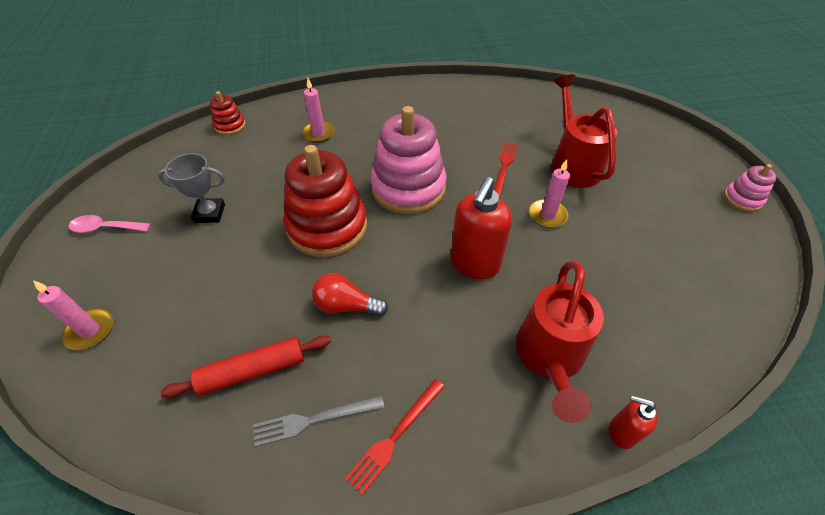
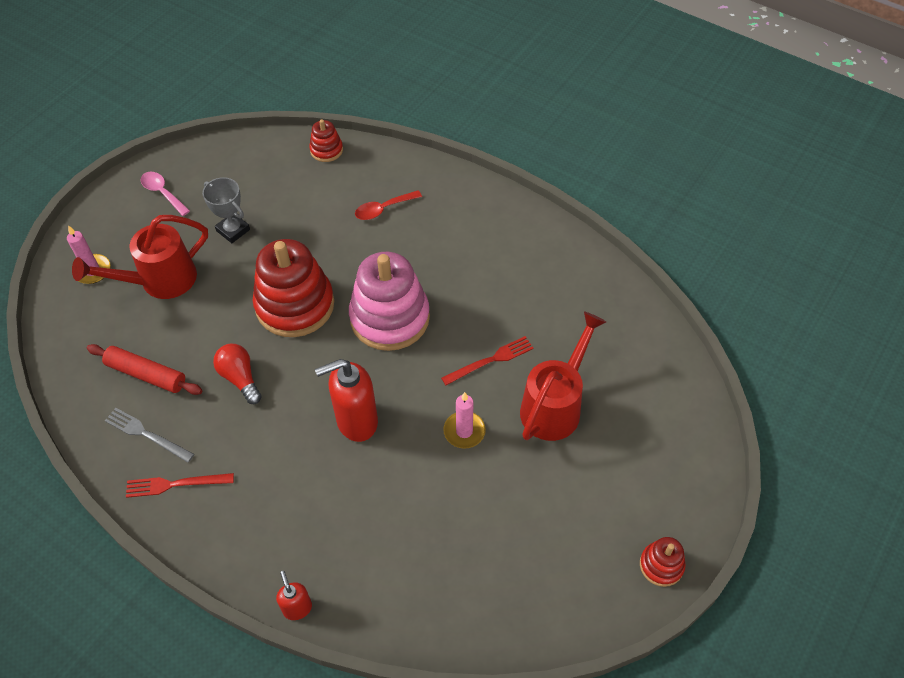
camera: 45 degrees right, 5 degrees up
(318, 134) = (383, 209): pink candle -> red spoon
(549, 358) = (317, 527): red watering can -> red watering can (160, 281)
(742, 199) = (661, 565): pink stacking toy -> red stacking toy

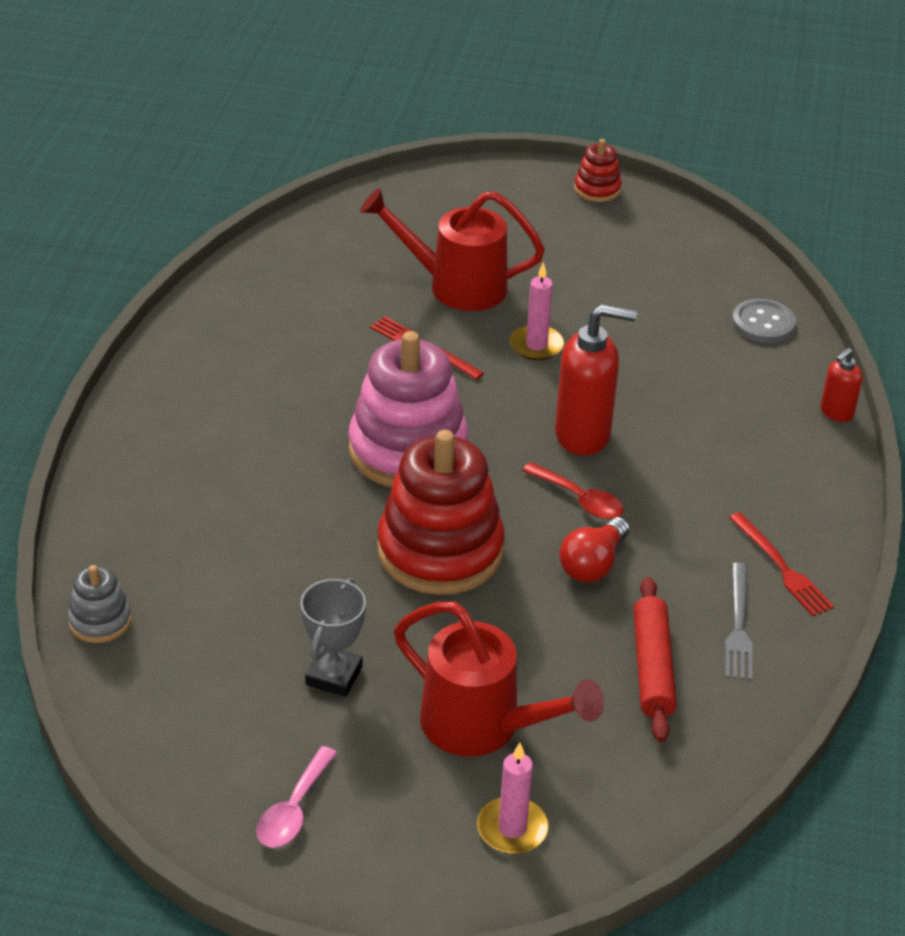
camera: 115 degrees left, 15 degrees down
(326, 150) = (100, 621): red stacking toy -> grey stacking toy
(356, 421) = (583, 435): red soap dispenser -> red soap dispenser turned 45 degrees counterclockwise
(383, 209) = (208, 513): red spoon -> red spoon (579, 499)
(425, 611) = (763, 323): none -> grey button

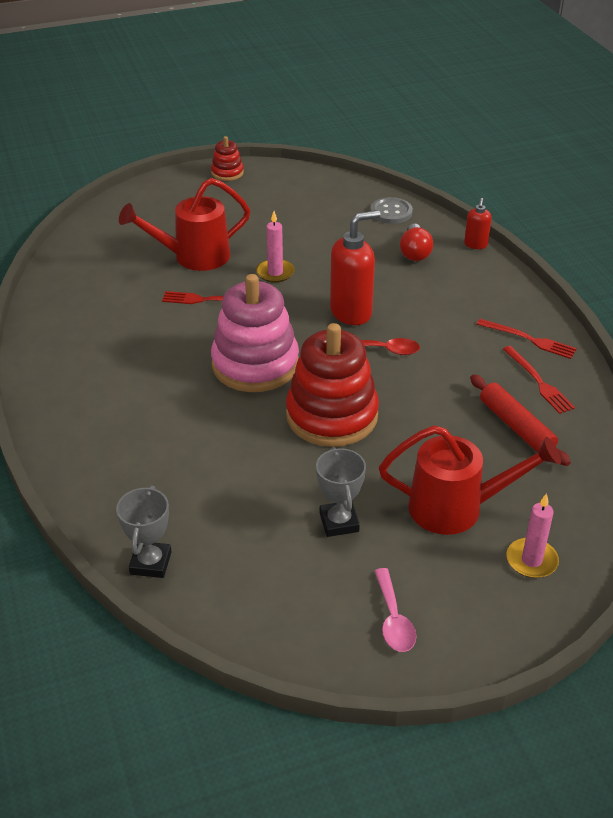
camera: 30 degrees left, 0 degrees up
(100, 621) = (150, 563): grey stacking toy -> grey trophy
(593, 564) = (427, 383): red light bulb -> red light bulb (415, 252)
(738, 626) = (538, 382): grey fork -> red fork

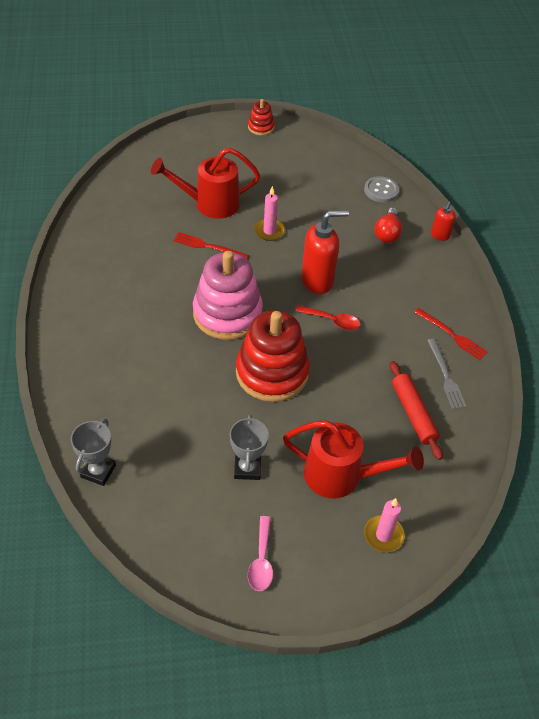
camera: 10 degrees right, 10 degrees up
(538, 382) = (445, 376): red fork -> grey fork

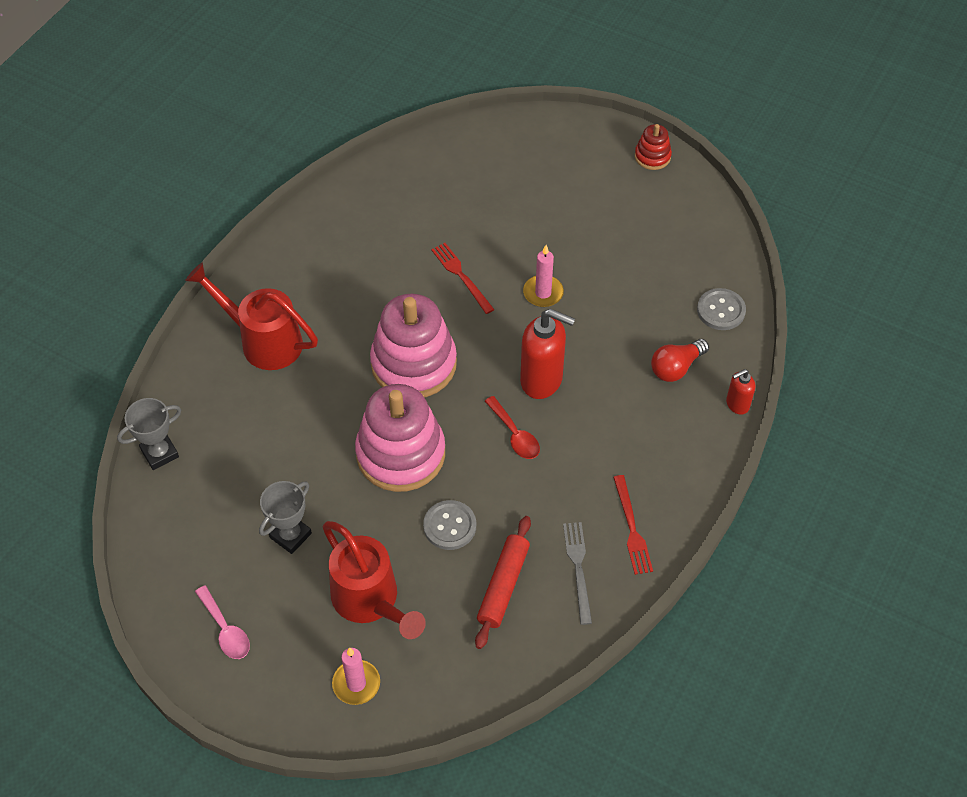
camera: 40 degrees right, 5 degrees up
(210, 204) = (508, 226): red watering can -> red watering can (263, 341)
(261, 560) = (225, 630): pink spoon -> pink spoon turned 75 degrees counterclockwise
(272, 373) = (401, 454): red stacking toy -> pink stacking toy
(346, 398) = (450, 526): none -> grey button
(445, 376) = (578, 568): grey fork -> grey fork turned 150 degrees clockwise

